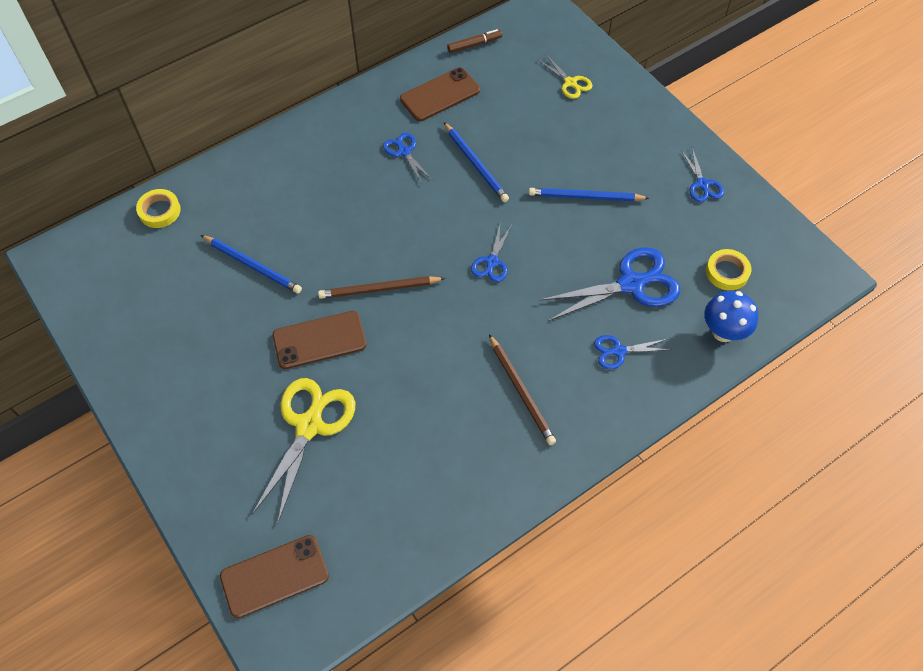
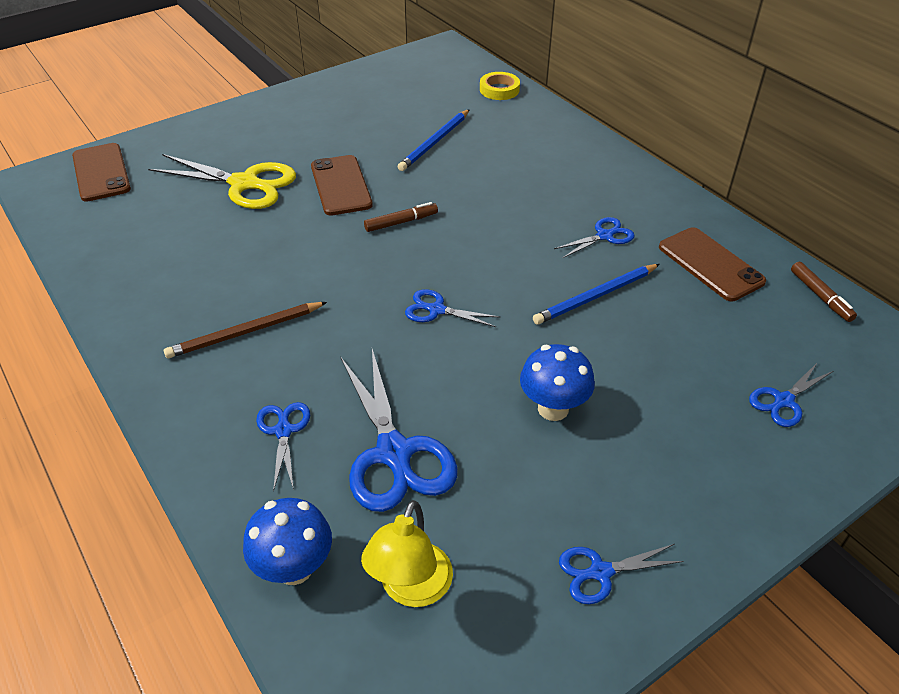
camera: 90 degrees right, 15 degrees down
(379, 289) = (401, 222): brown pencil -> brown marker
(570, 83) = (783, 401): yellow scissors -> blue scissors
(586, 197) = (553, 408): blue pencil -> blue mushroom
(727, 272) = (411, 589): yellow tape -> yellow lamp

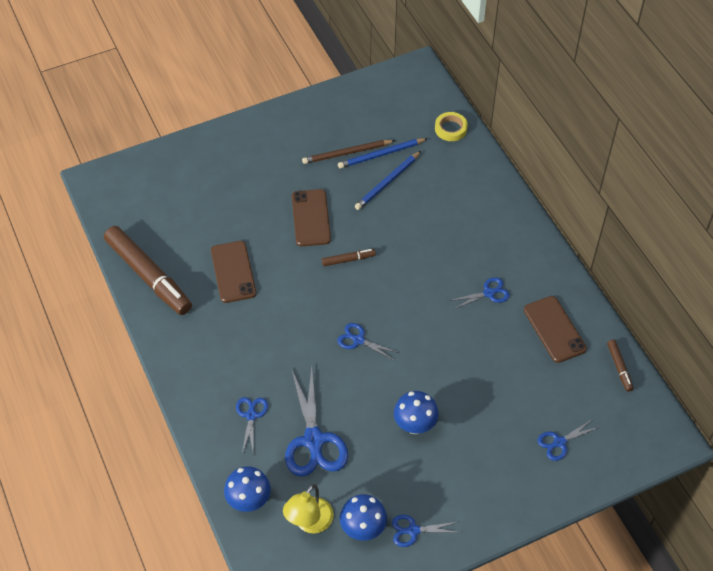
camera: 10 degrees right, 10 degrees up
(101, 172) = (140, 180): brown phone -> brown phone (233, 272)
(110, 271) = (148, 276): none -> brown marker
(244, 184) = (242, 206): yellow scissors -> none
(246, 332) = (234, 339): brown pencil -> brown pencil (347, 153)
(511, 584) = (363, 529): none -> blue mushroom
(596, 296) = (467, 345): blue pencil -> blue pencil (381, 154)

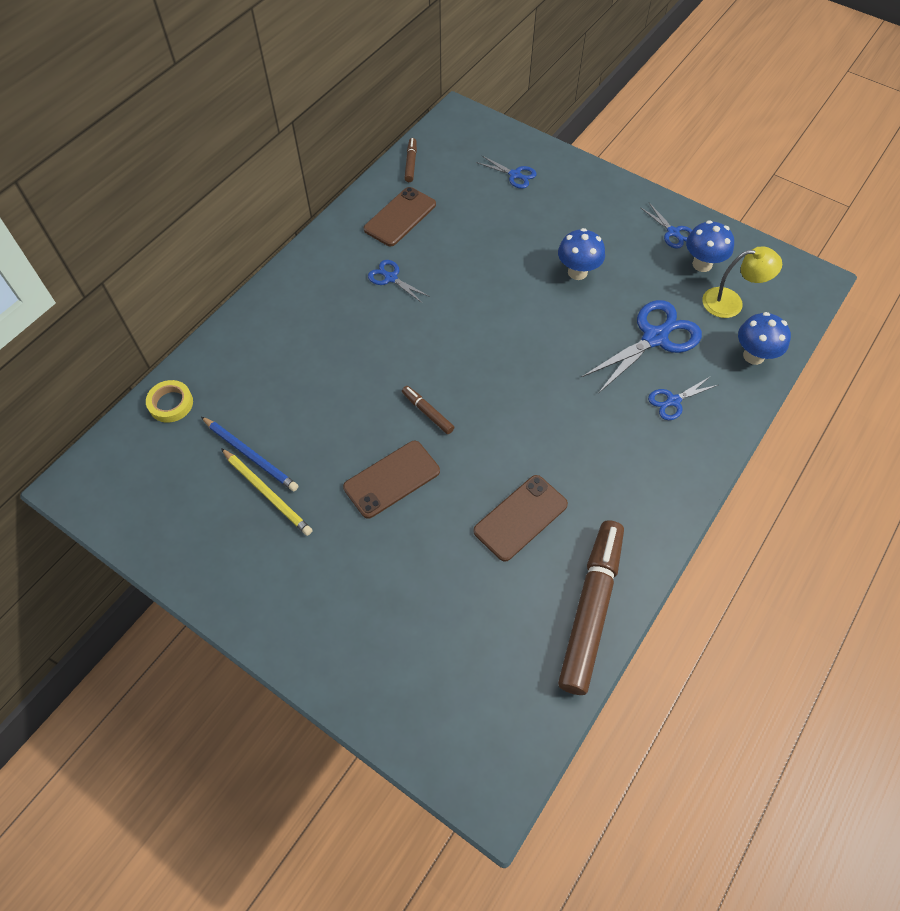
camera: 120 degrees left, 5 degrees up
(347, 153) = (267, 493): brown pencil -> yellow pencil
(358, 340) = (521, 355): blue scissors -> none
(388, 182) = (291, 428): blue pencil -> none
(619, 367) = (411, 163): brown marker -> brown marker turned 45 degrees counterclockwise

